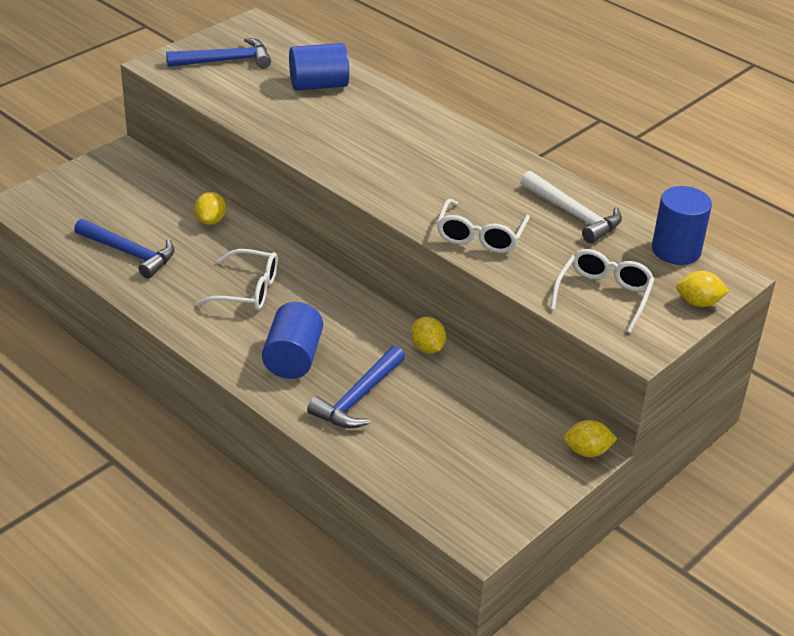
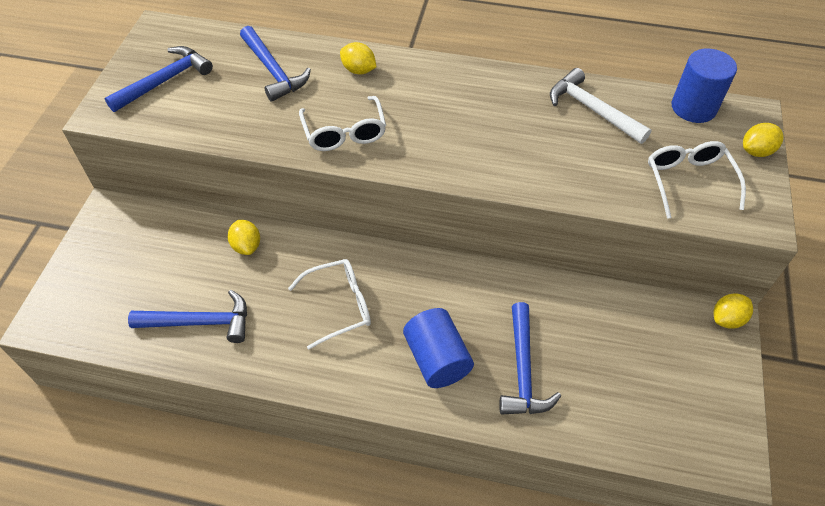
camera: 30 degrees left, 15 degrees up
(318, 85) = (273, 71): blue cylinder -> blue hammer
(427, 348) = (531, 284): yellow lemon -> yellow lemon (358, 70)
(480, 236) = (545, 169): white glasses -> white glasses (344, 132)
(573, 214) = (592, 110): white hammer -> white hammer turned 150 degrees counterclockwise

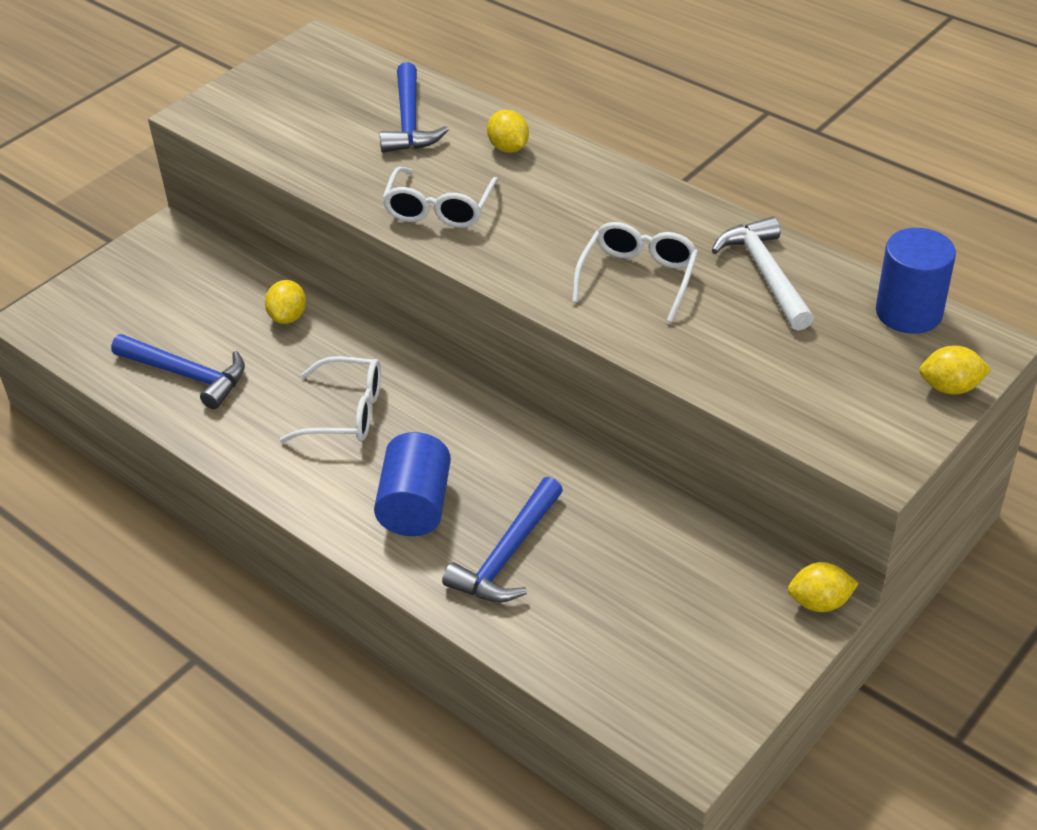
camera: 30 degrees right, 10 degrees down
(165, 81) = (284, 99): blue hammer -> none
(689, 181) = (822, 390): white glasses -> white glasses (638, 278)

